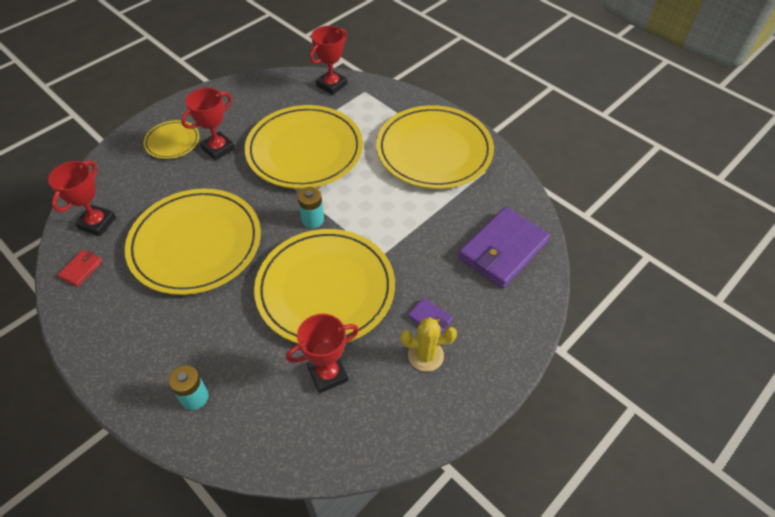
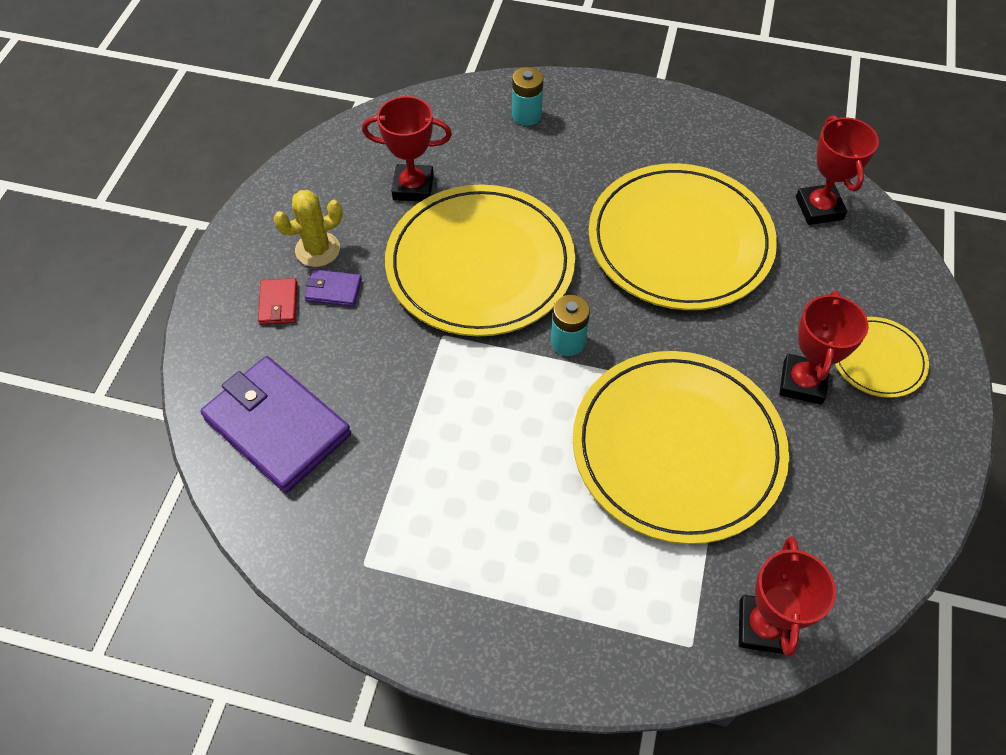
camera: 150 degrees right, 5 degrees up
(81, 269) = (768, 158): red wallet -> red wallet (278, 303)
(327, 374) = (413, 187): red trophy -> red trophy turned 60 degrees clockwise
(434, 150) = (473, 563): yellow plate -> none
(503, 250) = (277, 426): purple wallet -> purple wallet turned 60 degrees counterclockwise

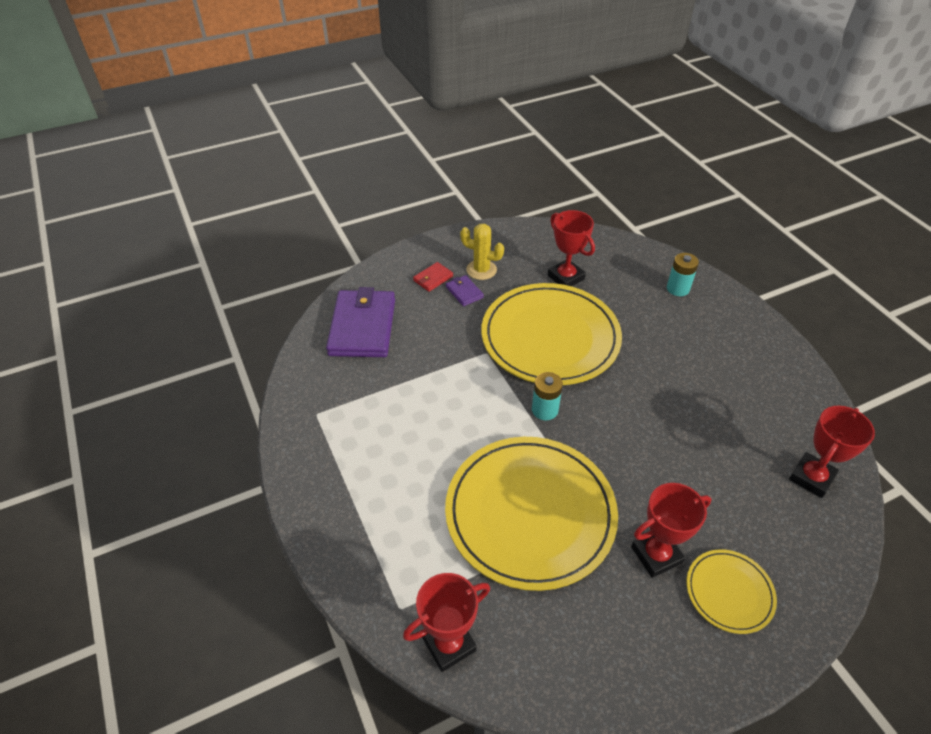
camera: 50 degrees right, 10 degrees down
(680, 241) = (683, 418): yellow plate -> none

